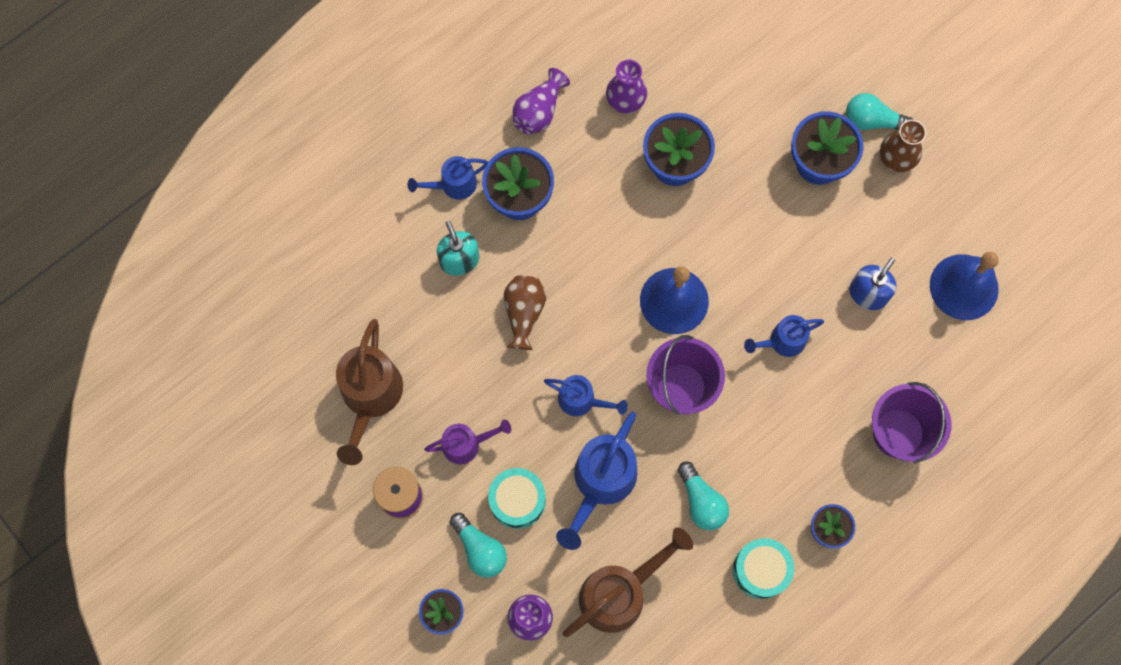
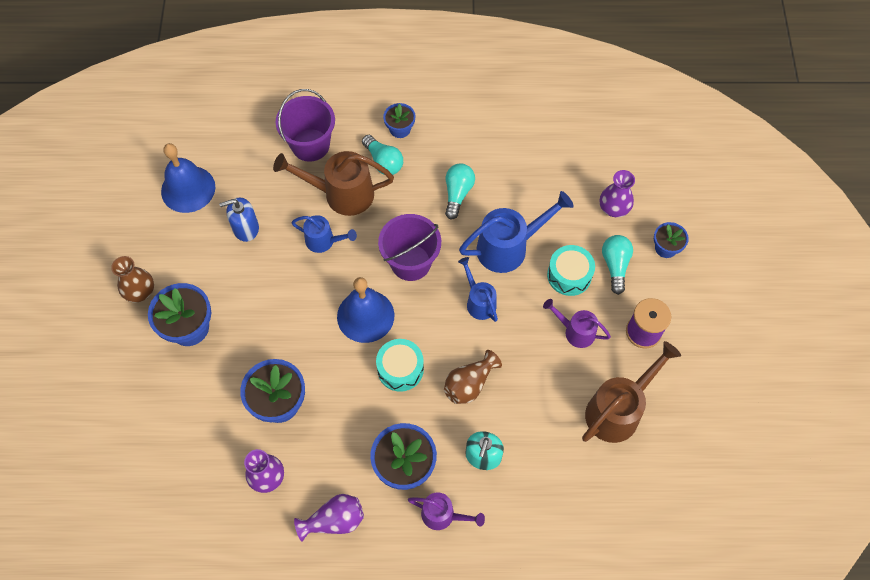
camera: 140 degrees left, 10 degrees down
(453, 185) = (443, 515): blue watering can -> purple watering can
(620, 592) = (548, 183): brown watering can -> brown watering can (341, 194)
(761, 570) = (457, 137): turquoise drum -> turquoise drum (400, 369)
(872, 121) = (127, 326): turquoise light bulb -> turquoise light bulb (383, 162)

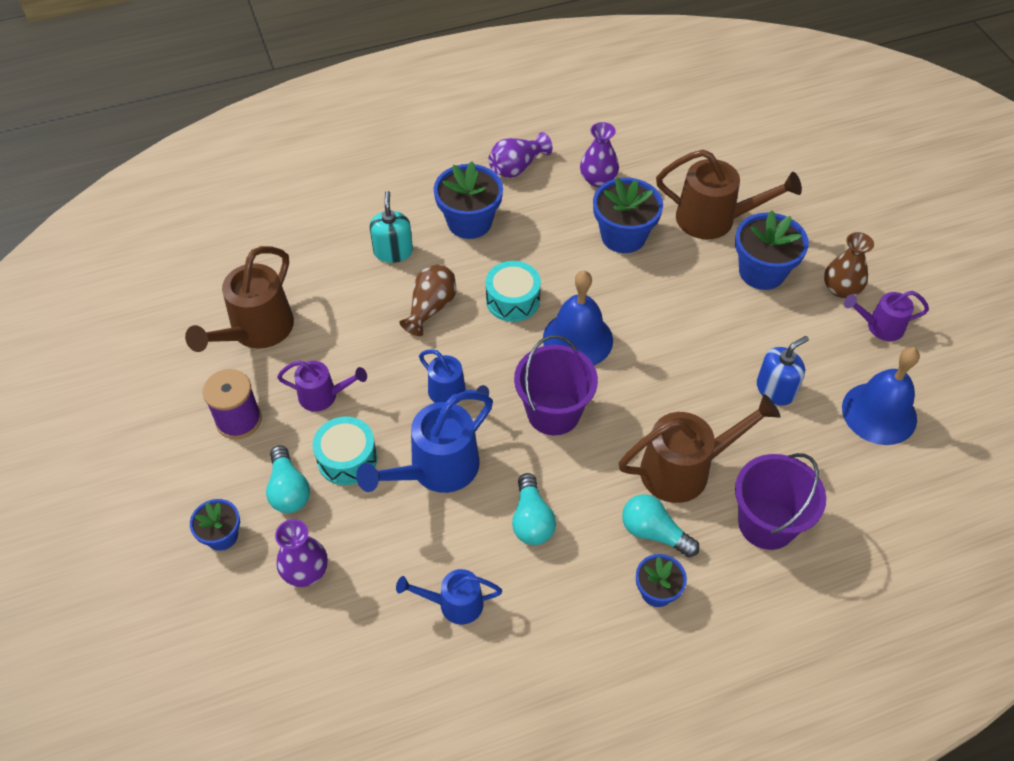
camera: 160 degrees right, 10 degrees down
(192, 393) = (715, 220): none -> brown watering can
(324, 241) = (672, 404): blue watering can -> blue watering can (453, 604)
(443, 515) = (415, 197): purple watering can -> purple watering can (879, 326)

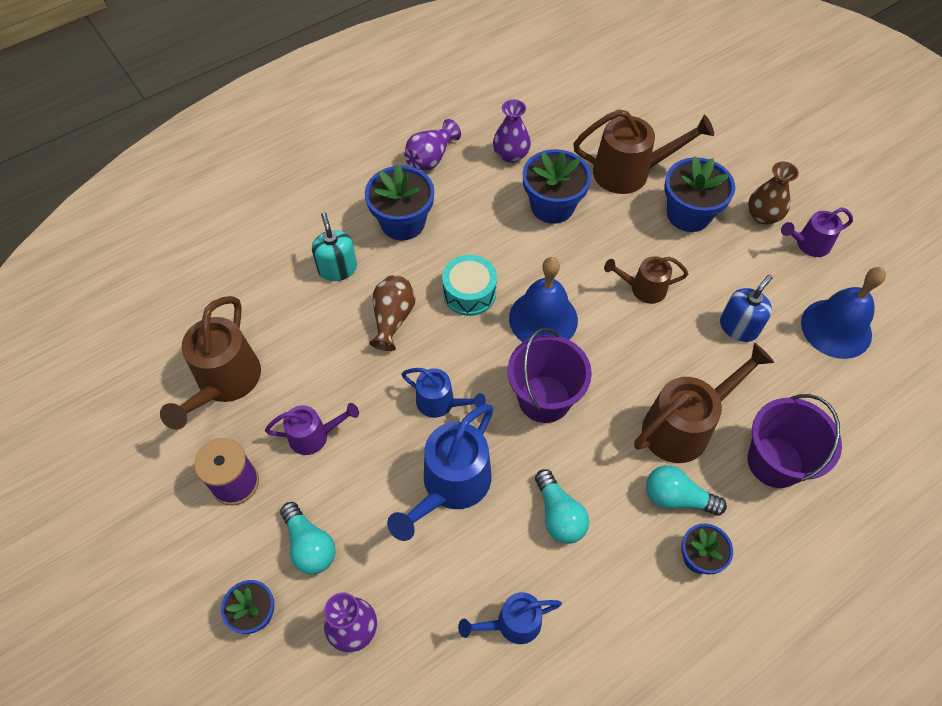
camera: 15 degrees left, 5 degrees up
(347, 459) = (359, 497): turquoise drum -> none
(688, 332) = (642, 289): none -> brown watering can

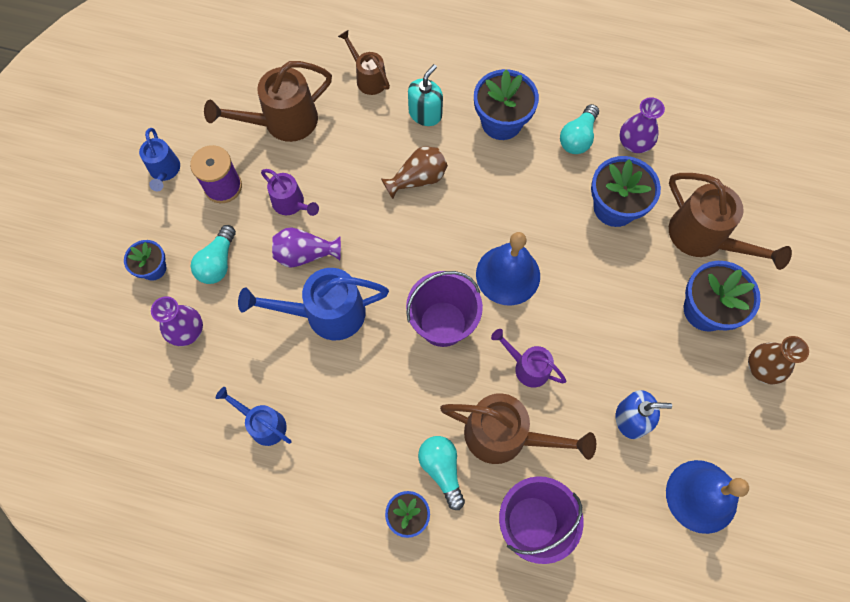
camera: 50 degrees right, 10 degrees up
(431, 158) = (576, 94): purple vase -> purple vase (305, 254)
(441, 403) = (381, 260): blue watering can -> blue watering can (165, 172)
(469, 293) = (483, 210): turquoise drum -> none
(559, 515) = (362, 398): turquoise light bulb -> turquoise light bulb (578, 138)
(642, 289) = (600, 324): brown watering can -> brown watering can (368, 78)
(808, 244) = (767, 422): purple watering can -> purple watering can (527, 366)

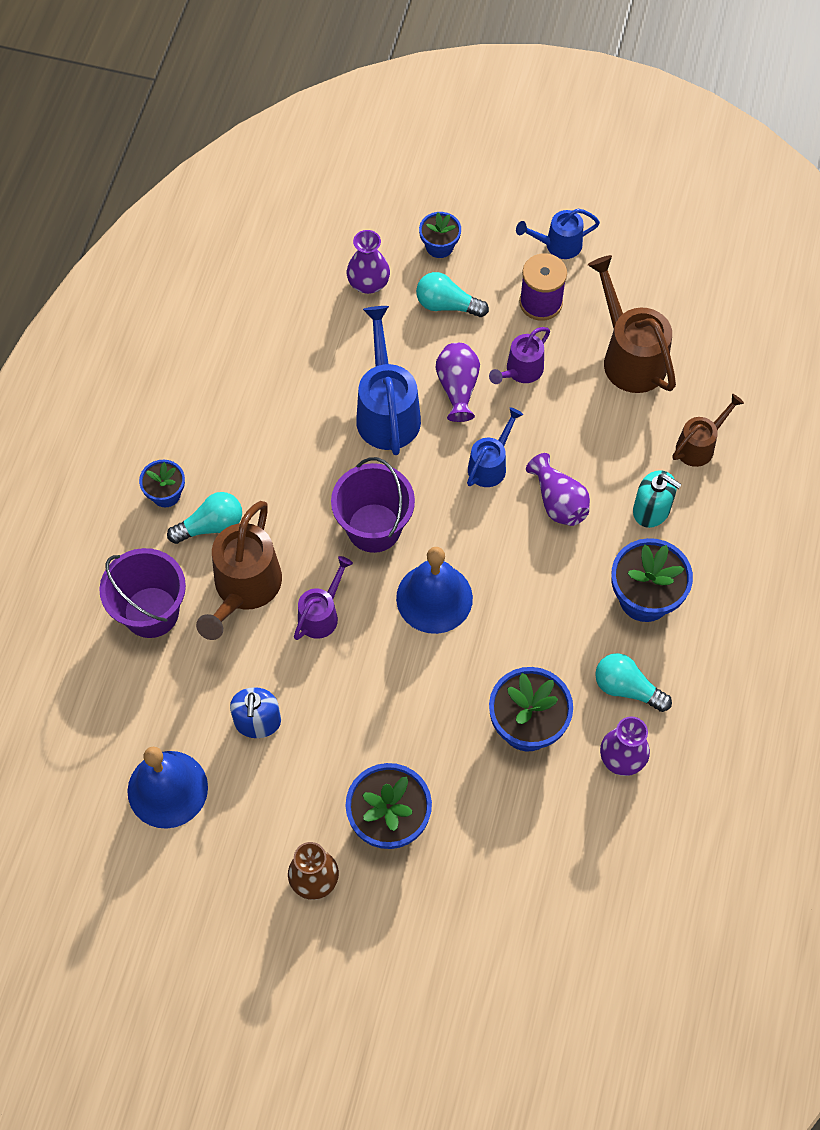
camera: 90 degrees right, 5 degrees down
(263, 424) = (267, 359): blue watering can -> blue watering can (490, 464)
(418, 179) = (558, 502): brown vase -> purple vase
(704, 238) = (486, 831): brown watering can -> none

